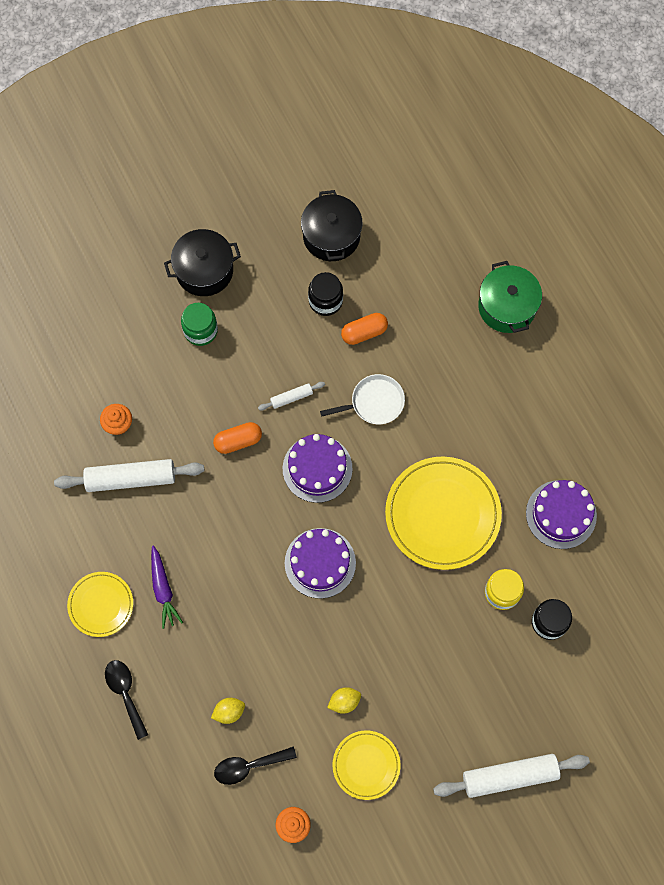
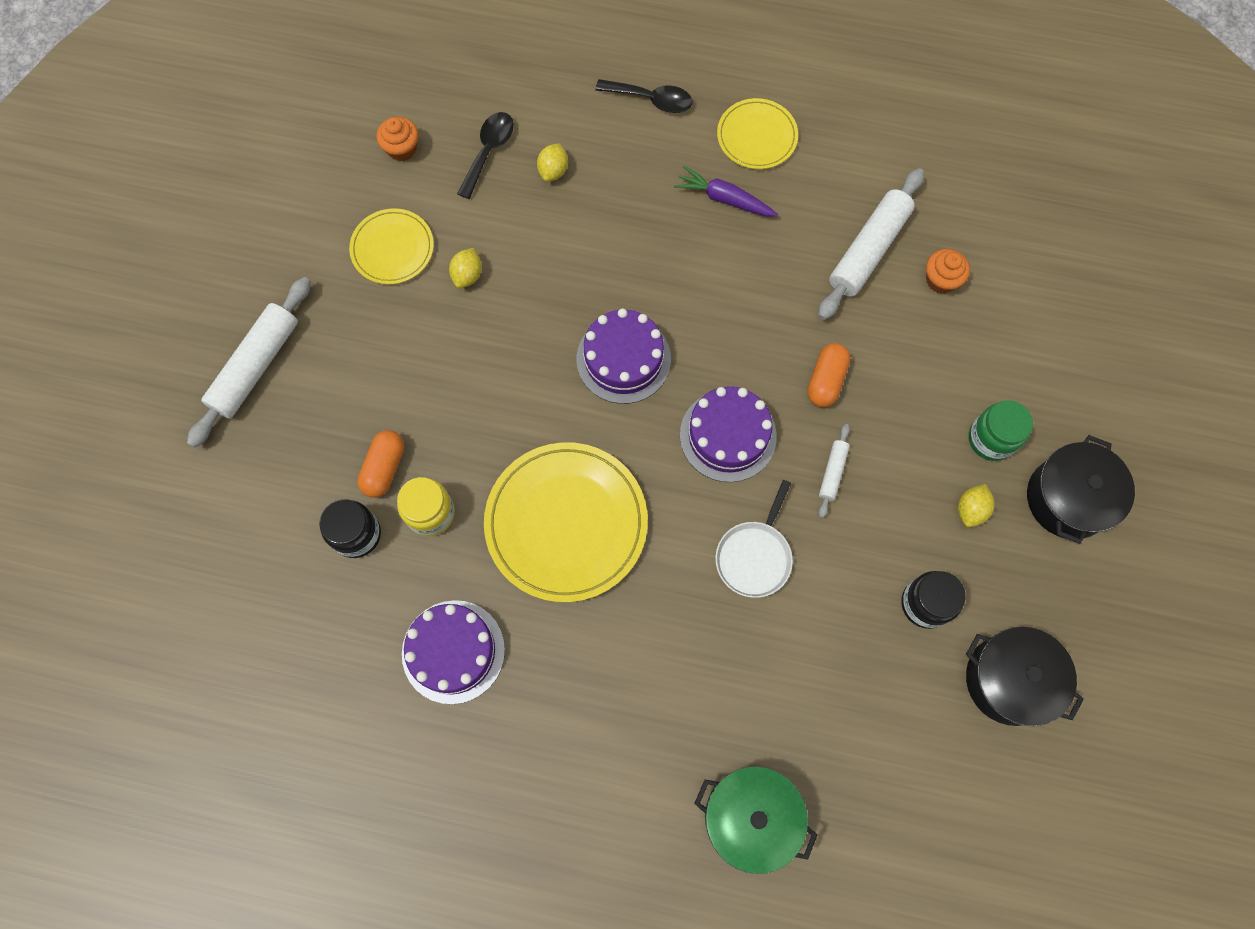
camera: 130 degrees right, 0 degrees up
(252, 313) = (970, 510): none -> yellow lemon
(364, 332) = (850, 615): orange capsule -> orange capsule (384, 468)

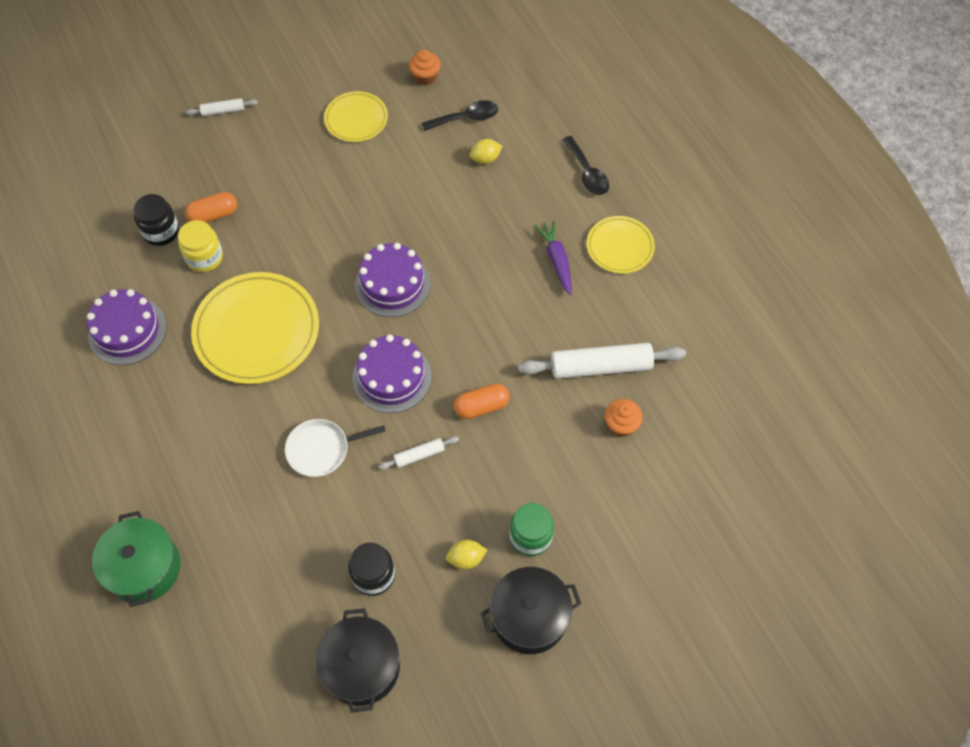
camera: 50 degrees right, 10 degrees down
(256, 366) = (223, 111): white rolling pin -> white rolling pin, size x0.49
(467, 275) = (374, 166): yellow lemon -> none

